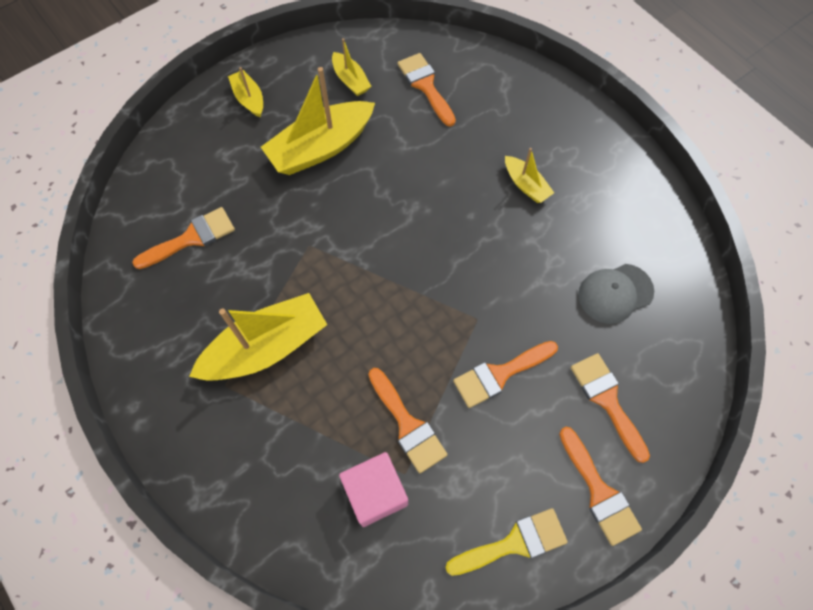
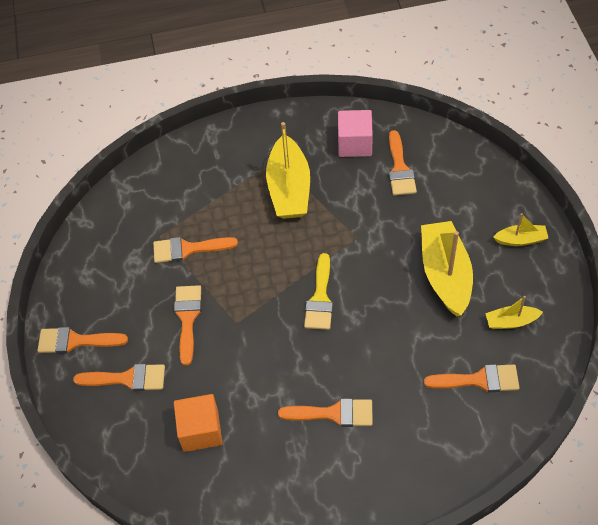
camera: 120 degrees right, 10 degrees down
(375, 493) = (158, 216): pink cube -> pink cube (355, 144)
(513, 543) = (81, 277): yellow brush -> yellow brush (320, 298)
(526, 185) = (333, 413): yellow boat -> orange brush
(615, 293) = (200, 430): grey cap -> orange cube

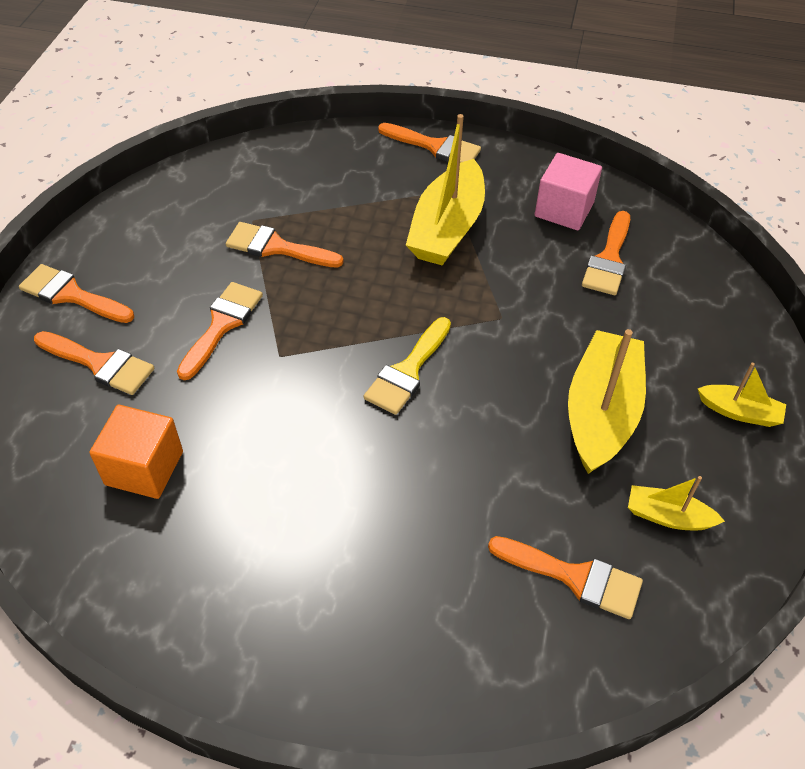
camera: 20 degrees right, 5 degrees down
(333, 413) = (334, 527): orange brush -> orange brush (435, 146)

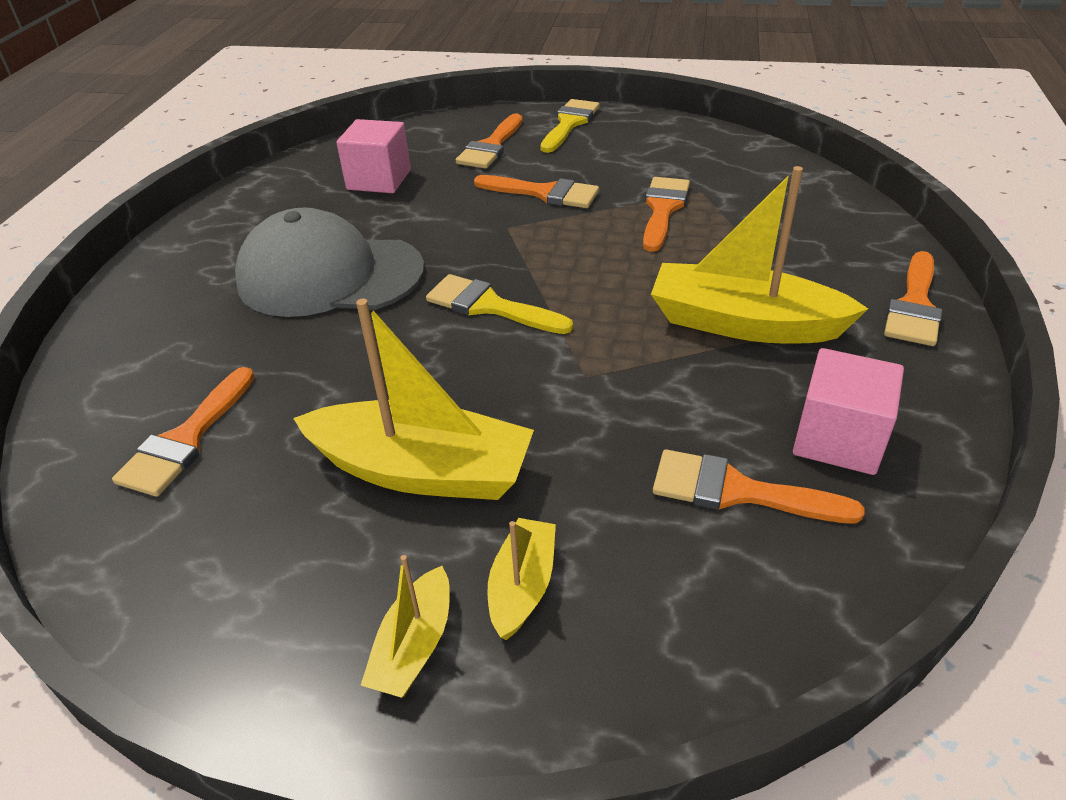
camera: 90 degrees right, 10 degrees down
(72, 295) = (569, 124): orange brush -> yellow brush
(144, 468) = (379, 180): orange cube -> pink cube
(339, 497) = (330, 275): none -> grey cap
(668, 516) = (242, 532): yellow boat -> yellow boat (522, 586)

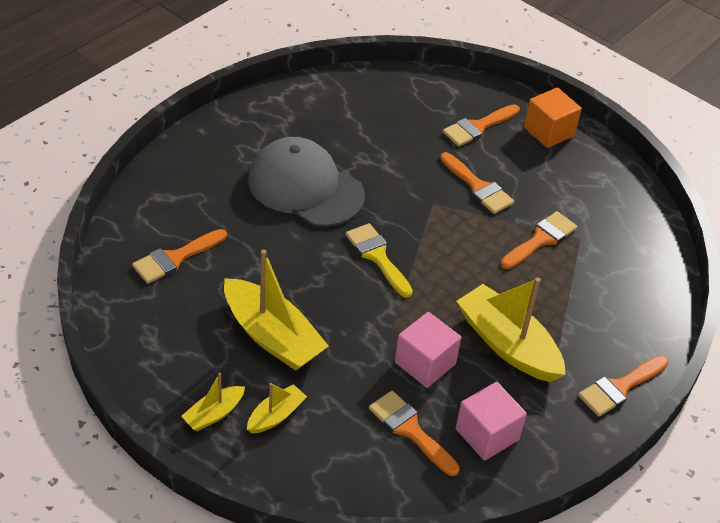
camera: 25 degrees right, 5 degrees up
(379, 180) = (384, 122): pink cube -> pink cube (425, 363)
(569, 124) = (548, 131): yellow brush -> orange cube

